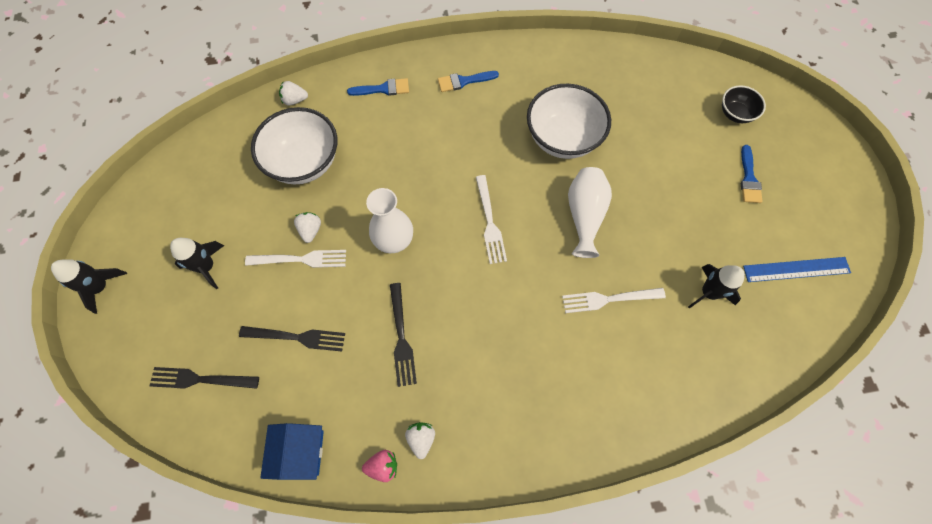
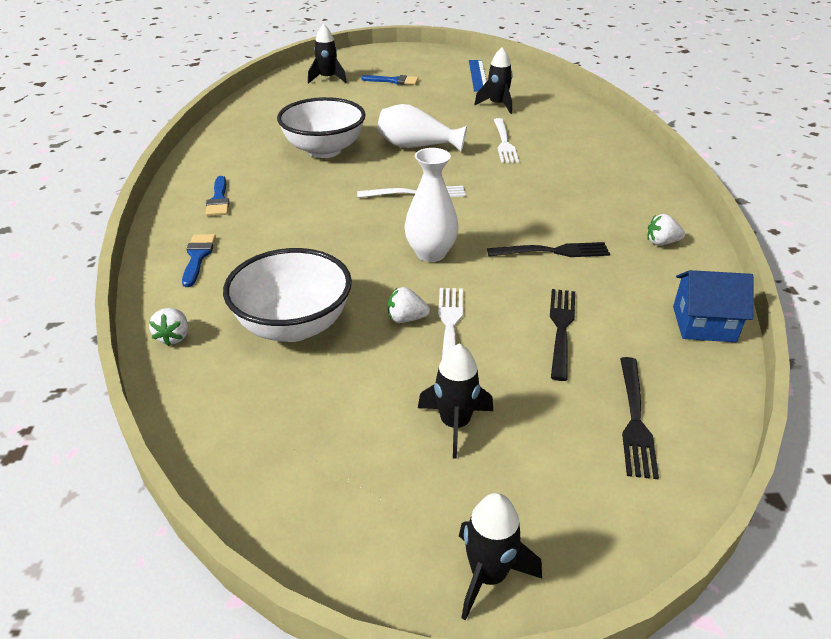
camera: 85 degrees left, 30 degrees down
(383, 466) = (698, 266): pink strawberry -> none
(735, 114) = (327, 79): black bowl -> black rocket

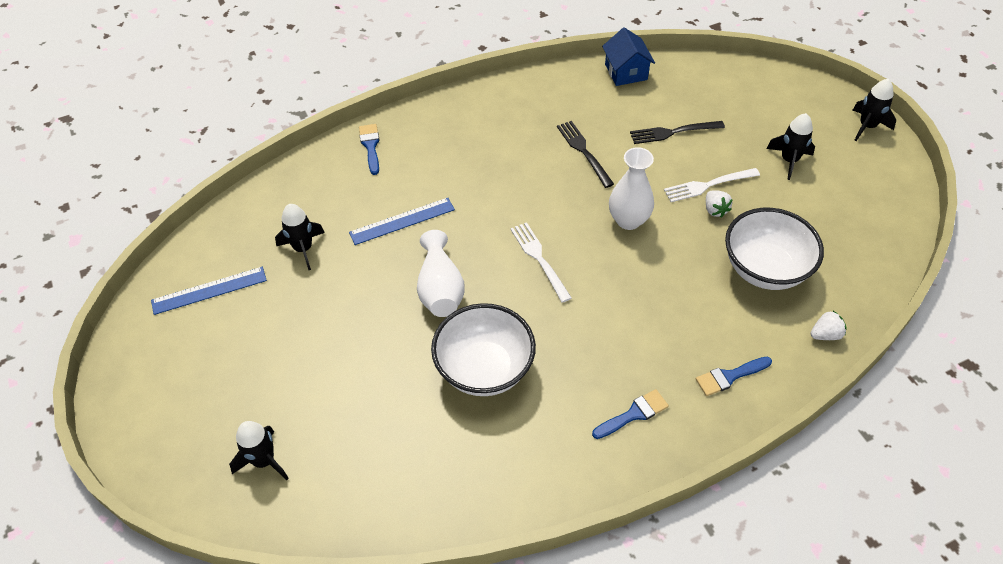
camera: 110 degrees left, 15 degrees up
(393, 81) = (252, 376): blue brush -> blue brush (371, 146)
(504, 143) = (402, 221): white fork -> blue ruler
(635, 420) = (731, 92): black fork -> none
(661, 242) = (537, 97): white strawberry -> none

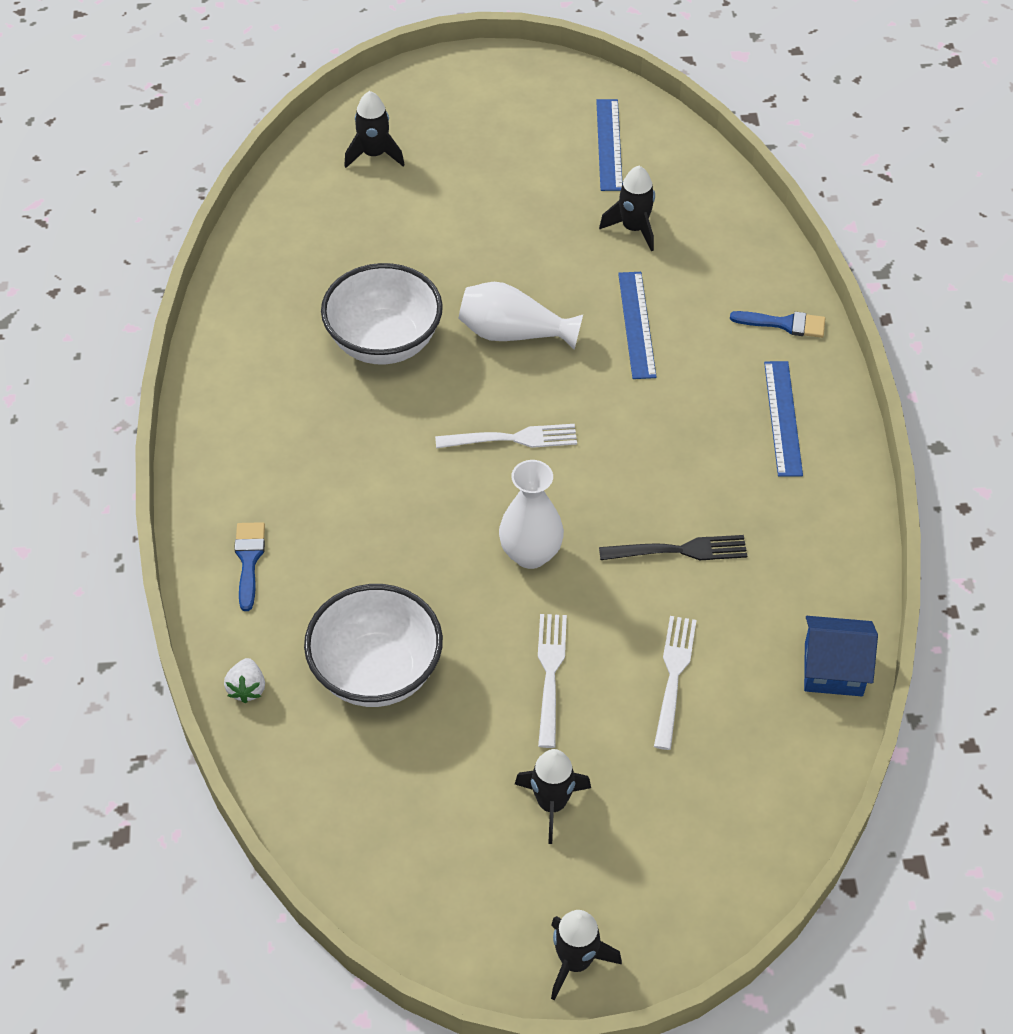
camera: 110 degrees right, 0 degrees up
(454, 129) = (783, 418): none -> blue ruler
(633, 414) = (255, 451): blue brush -> none
(673, 132) = (673, 676): black fork -> white fork
(715, 210) = (502, 661): white strawberry -> none

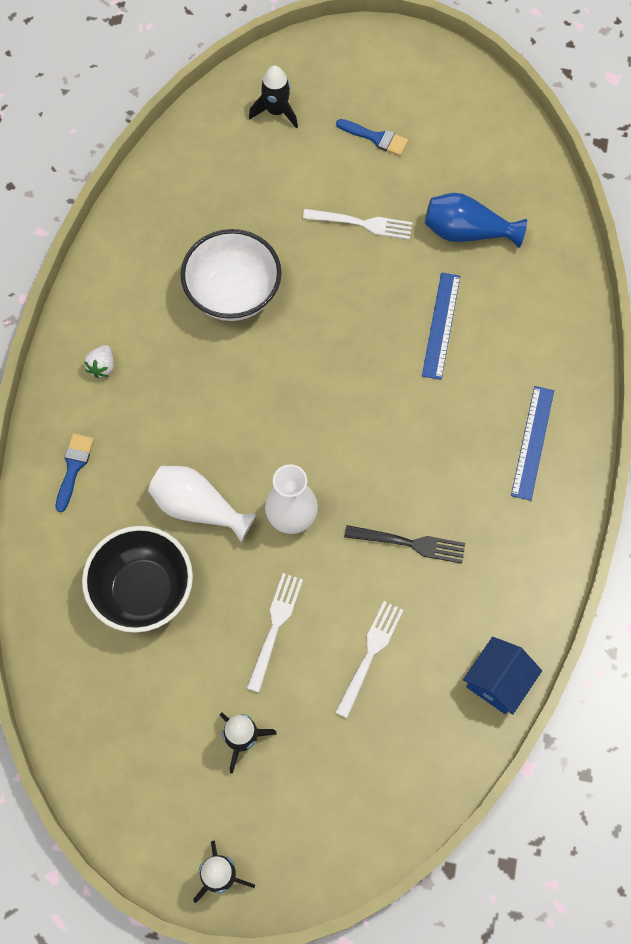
camera: 15 degrees right, 15 degrees up
(247, 688) = (42, 580): white strawberry -> white strawberry (102, 367)
(376, 672) = (143, 591): white bowl -> black bowl
(512, 439) = (308, 408): white fork -> white fork (362, 223)
(513, 333) = (338, 310): white vase -> white vase (198, 508)
(609, 144) = (472, 145): blue ruler -> none
(634, 228) = (467, 232): black rocket -> blue vase
(784, 324) = (562, 353): blue brush -> blue brush (376, 138)
(833, 669) = (498, 681): blue house -> blue house turned 75 degrees counterclockwise

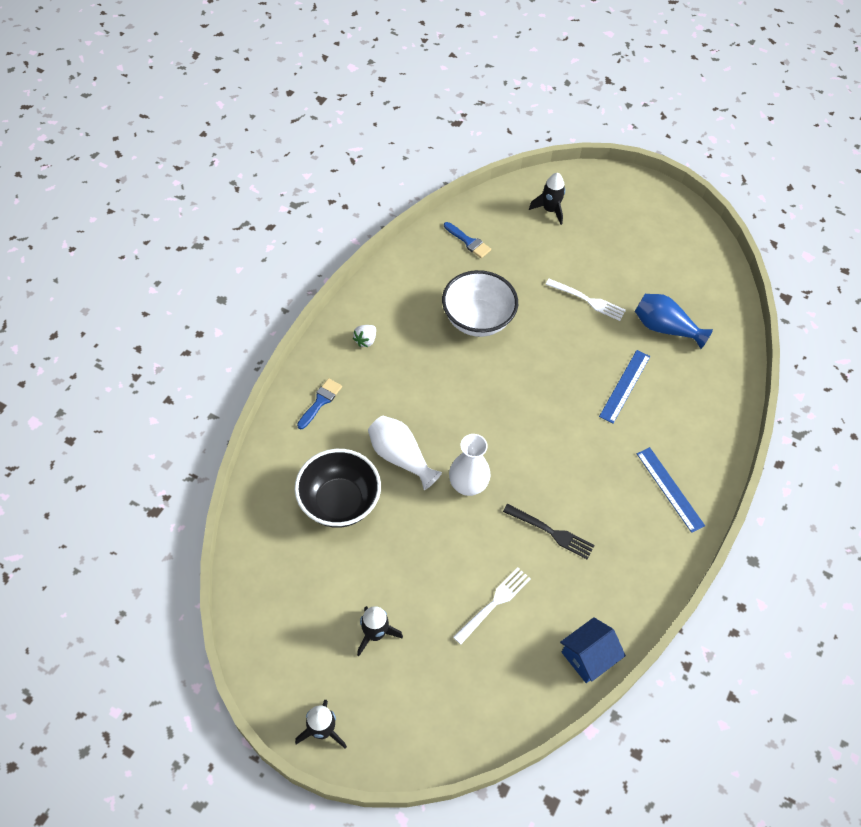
camera: 15 degrees right, 10 degrees down
(275, 627) = (428, 560): white fork -> none
(376, 138) = (616, 247): blue brush -> blue brush (468, 241)
(532, 442) = (670, 489): blue ruler -> blue ruler turned 60 degrees counterclockwise

